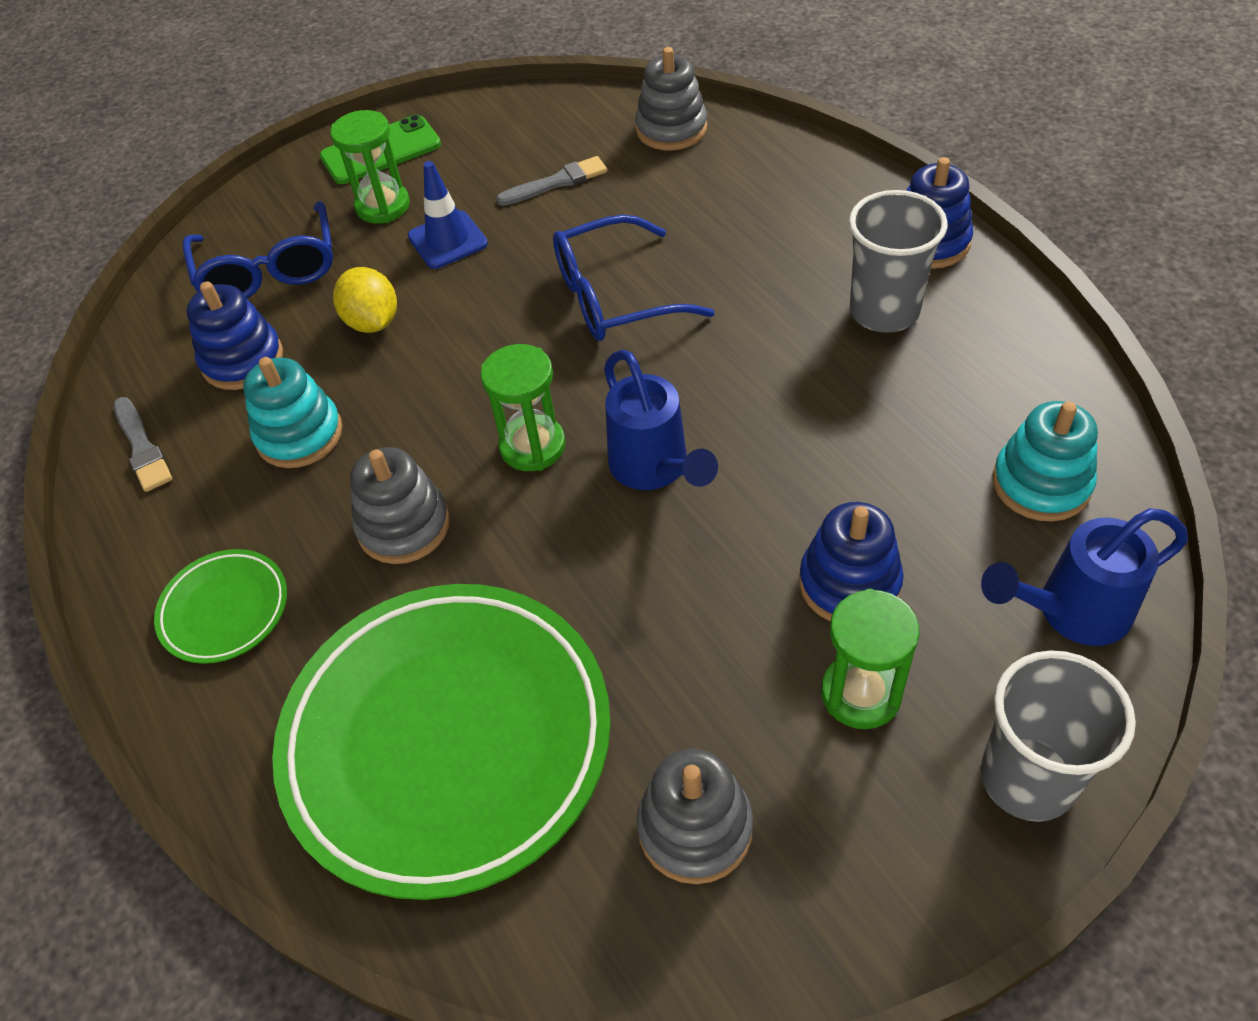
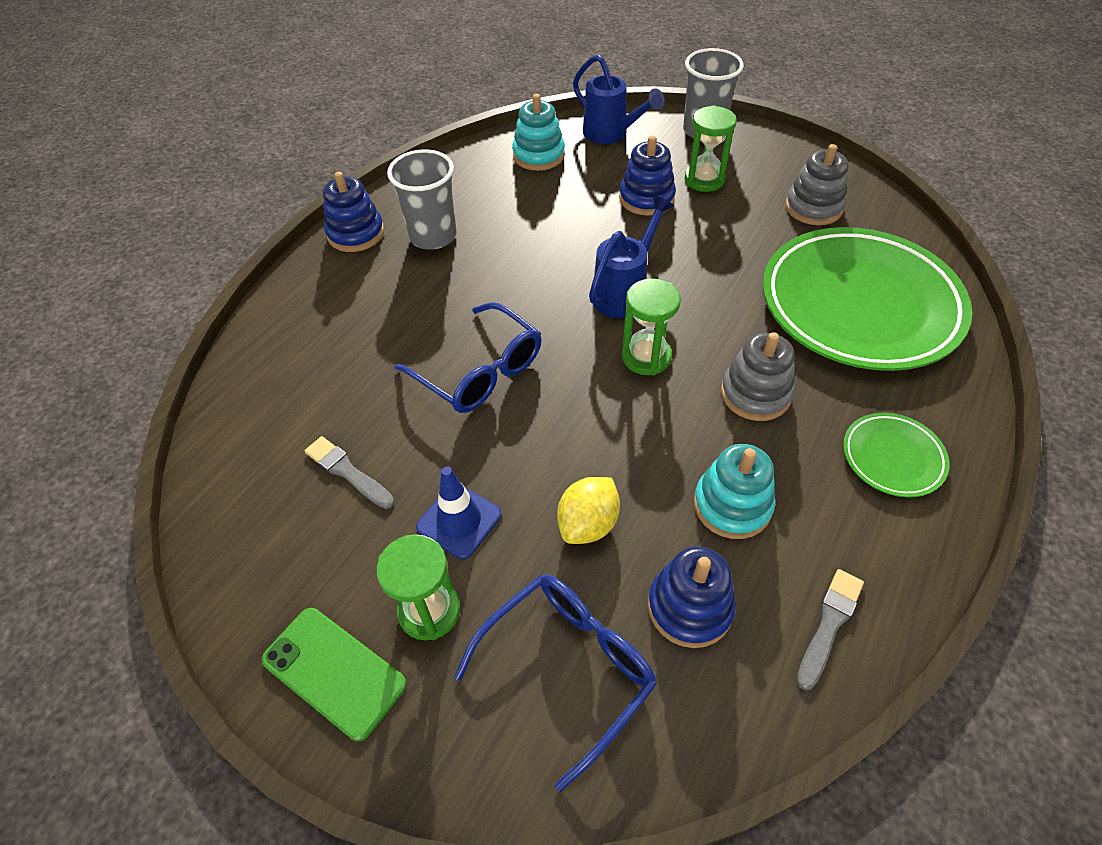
camera: 120 degrees left, 0 degrees up
(671, 129) = (245, 417): grey stacking toy -> none

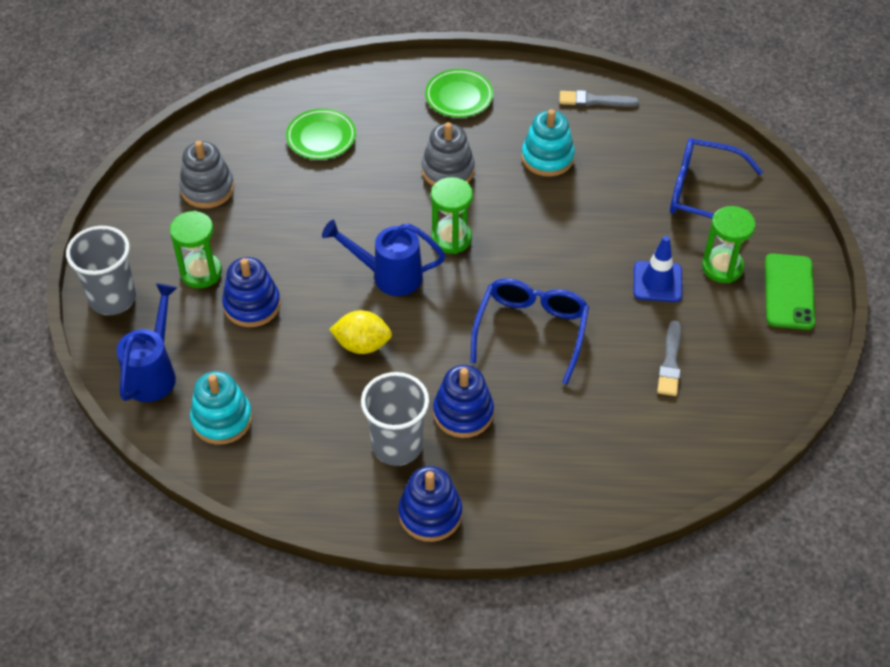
camera: 120 degrees left, 0 degrees up
(588, 524) = (611, 218): yellow lemon -> yellow lemon (362, 345)
(690, 607) = (628, 156): blue stacking toy -> blue stacking toy (463, 413)
(859, 305) = (321, 137): green plate -> green plate, size x0.44

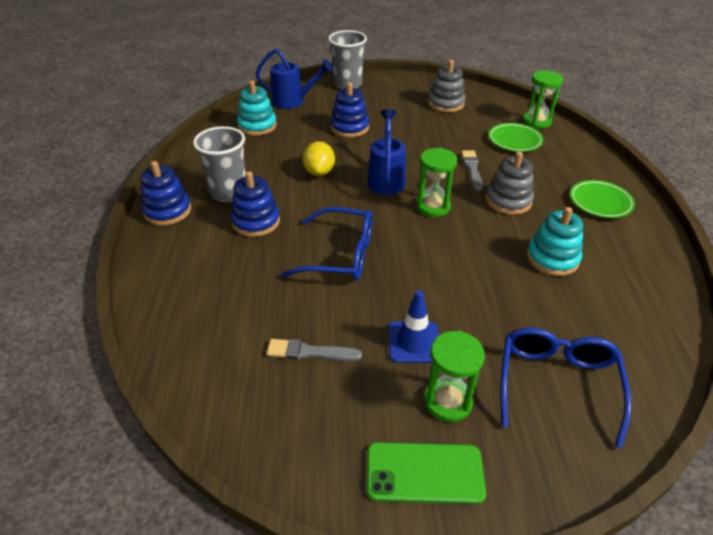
camera: 85 degrees right, 10 degrees down
(201, 272) = (373, 108): green hourglass -> green hourglass (536, 122)
(594, 101) = (652, 290): grey brush -> grey brush (472, 169)

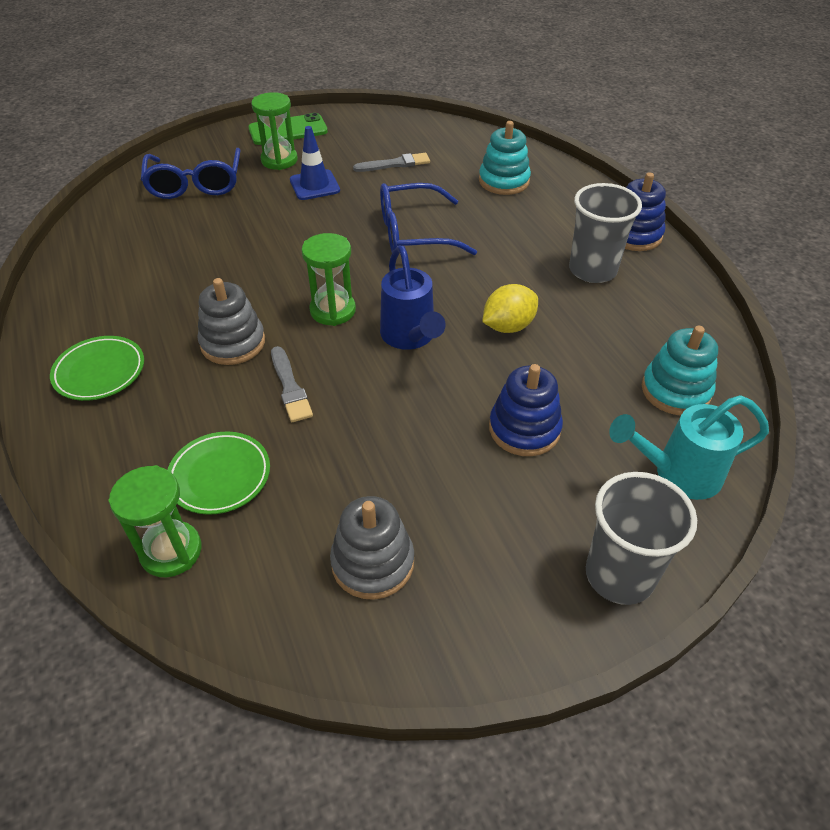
camera: 160 degrees right, 5 degrees up
(256, 222) = (528, 245): blue stacking toy -> none
(293, 102) = (677, 474): blue watering can -> turquoise watering can
(319, 172) = (508, 326): yellow lemon -> yellow lemon turned 75 degrees clockwise
(552, 258) = (183, 279): turquoise stacking toy -> turquoise stacking toy (504, 181)

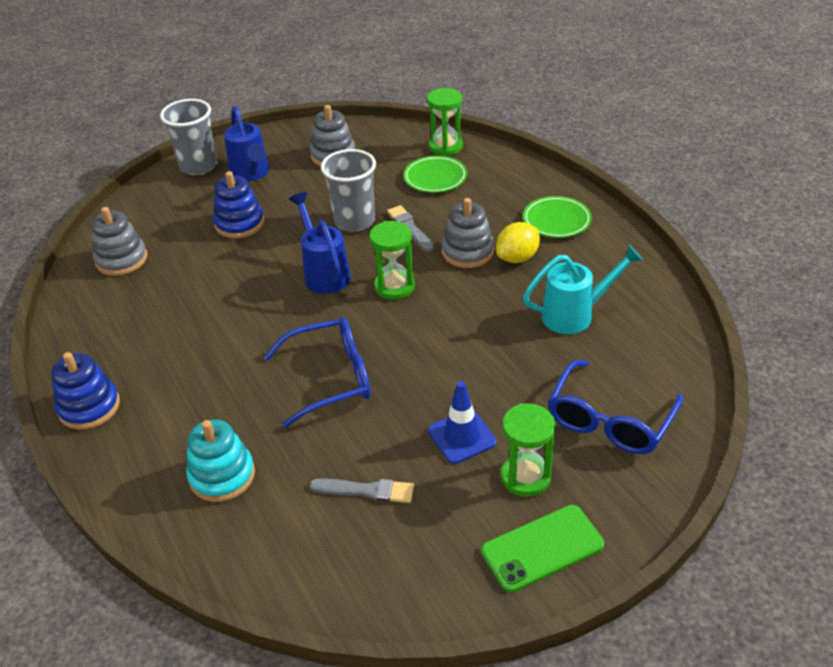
camera: 175 degrees right, 5 degrees down
(195, 184) = (610, 420): blue glasses -> blue glasses turned 135 degrees counterclockwise
(395, 164) = (366, 491): grey brush -> grey brush turned 150 degrees counterclockwise
(508, 326) = (241, 292): yellow lemon -> yellow lemon (517, 258)
(518, 535) = (251, 174): none -> blue watering can
(592, 270) = (150, 356): grey cup -> grey cup (354, 221)
(675, 390) = (121, 259): turquoise stacking toy -> grey stacking toy
(677, 474) = (145, 212): turquoise watering can -> turquoise watering can (576, 315)

